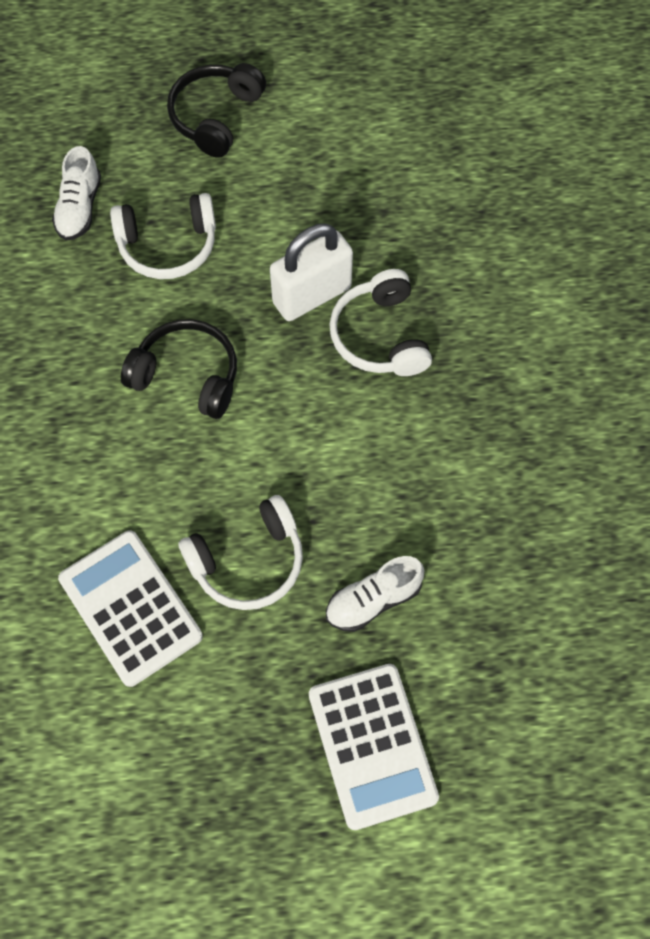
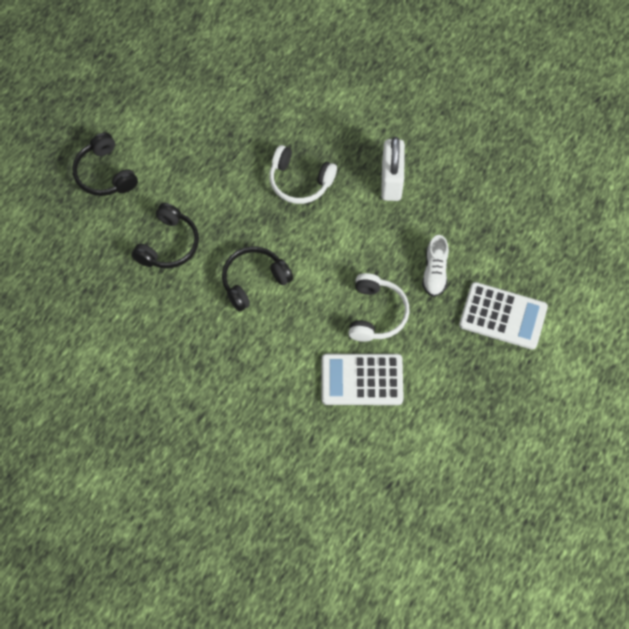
camera: 55 degrees left, 0 degrees up
(79, 208) = (109, 273): white shoe -> none
(168, 245) = (168, 244): white headphones -> black headphones
(312, 295) = (252, 196): white padlock -> white padlock (391, 181)

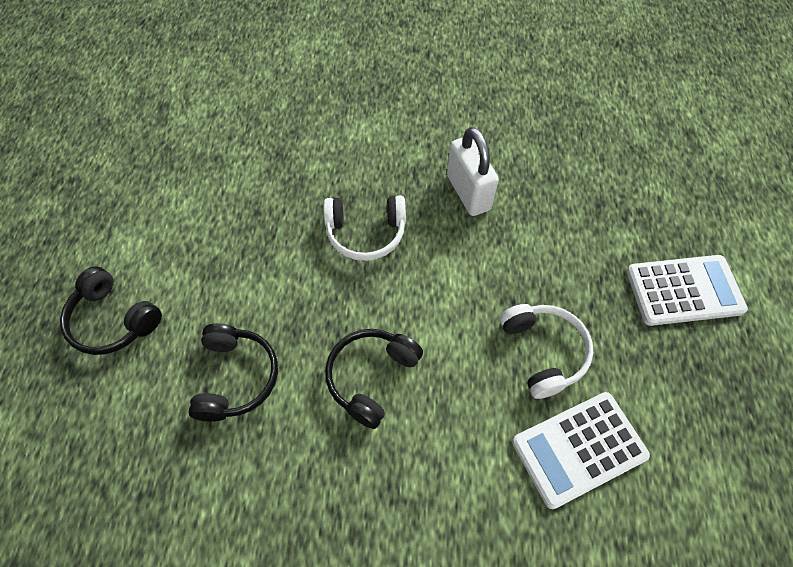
camera: 25 degrees left, 5 degrees down
(435, 272) = (577, 272): white shoe -> none

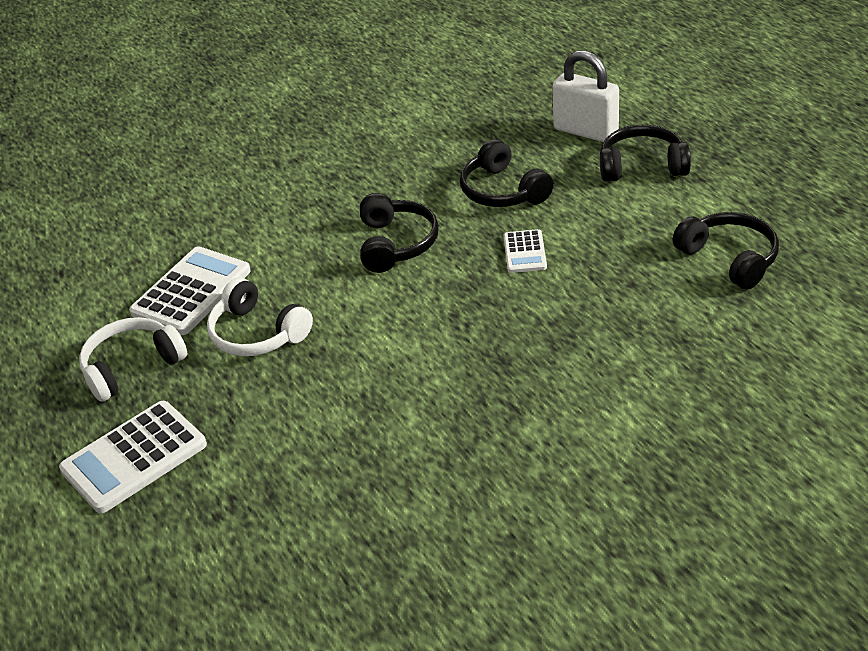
camera: 150 degrees right, 20 degrees down
(180, 190) = (729, 259): none -> black headphones
(289, 292) = (524, 252): none -> white calculator
(366, 233) = (506, 327): white headphones -> white headphones (132, 367)
(468, 193) = (434, 422): white padlock -> white padlock (586, 131)

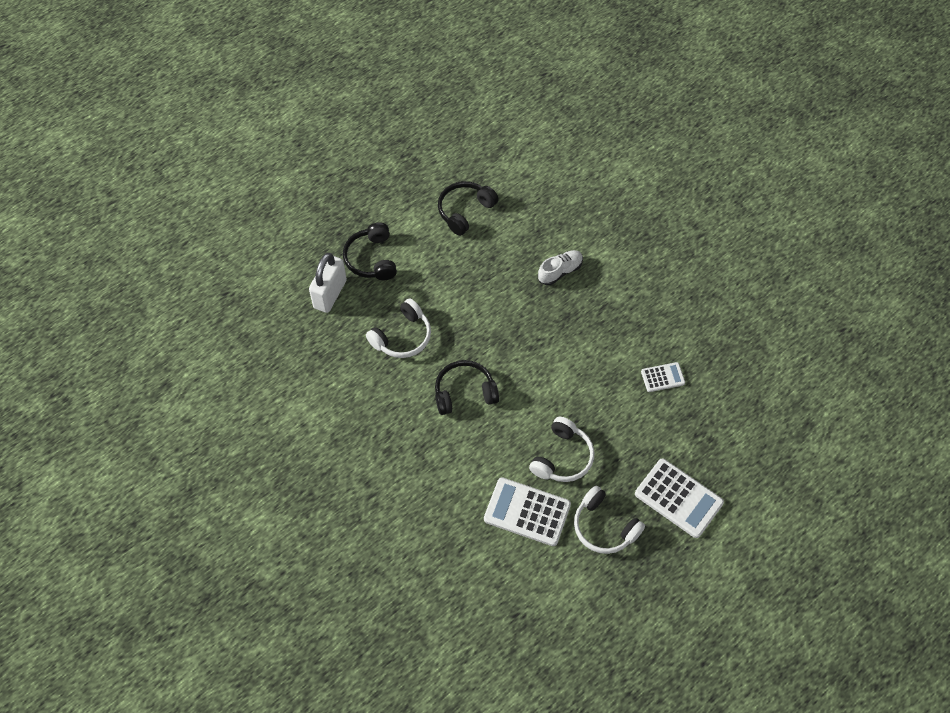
camera: 105 degrees left, 20 degrees up
(503, 191) = (402, 336): black headphones -> white headphones
(524, 252) = (467, 316): white calculator -> white calculator (662, 377)
(594, 359) = (560, 271): none -> white shoe

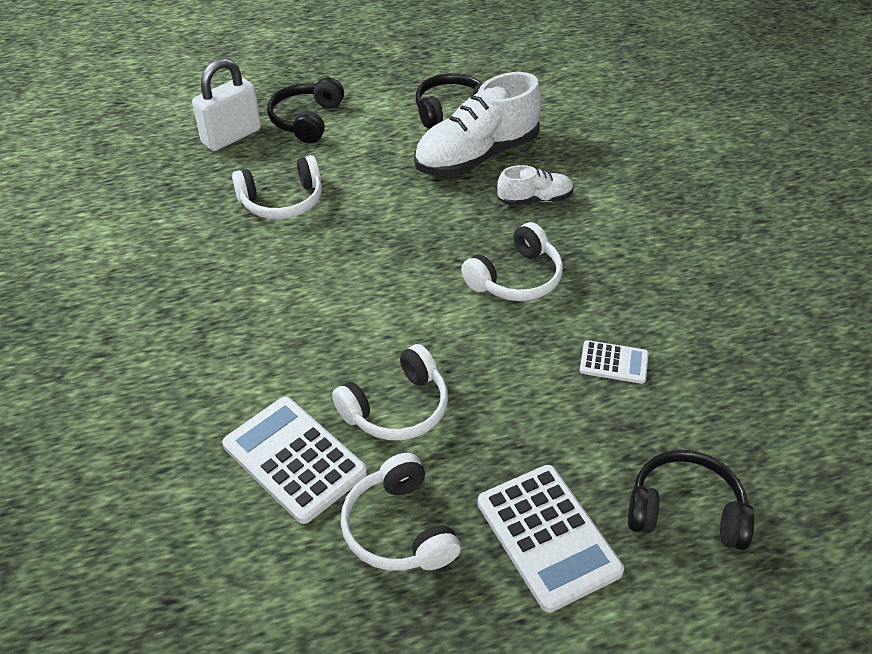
camera: 25 degrees right, 15 degrees down
(464, 392) = (315, 284): black headphones -> black headphones (685, 511)
(504, 248) = (476, 156): none -> white shoe
(580, 339) = (516, 278): none -> white headphones

